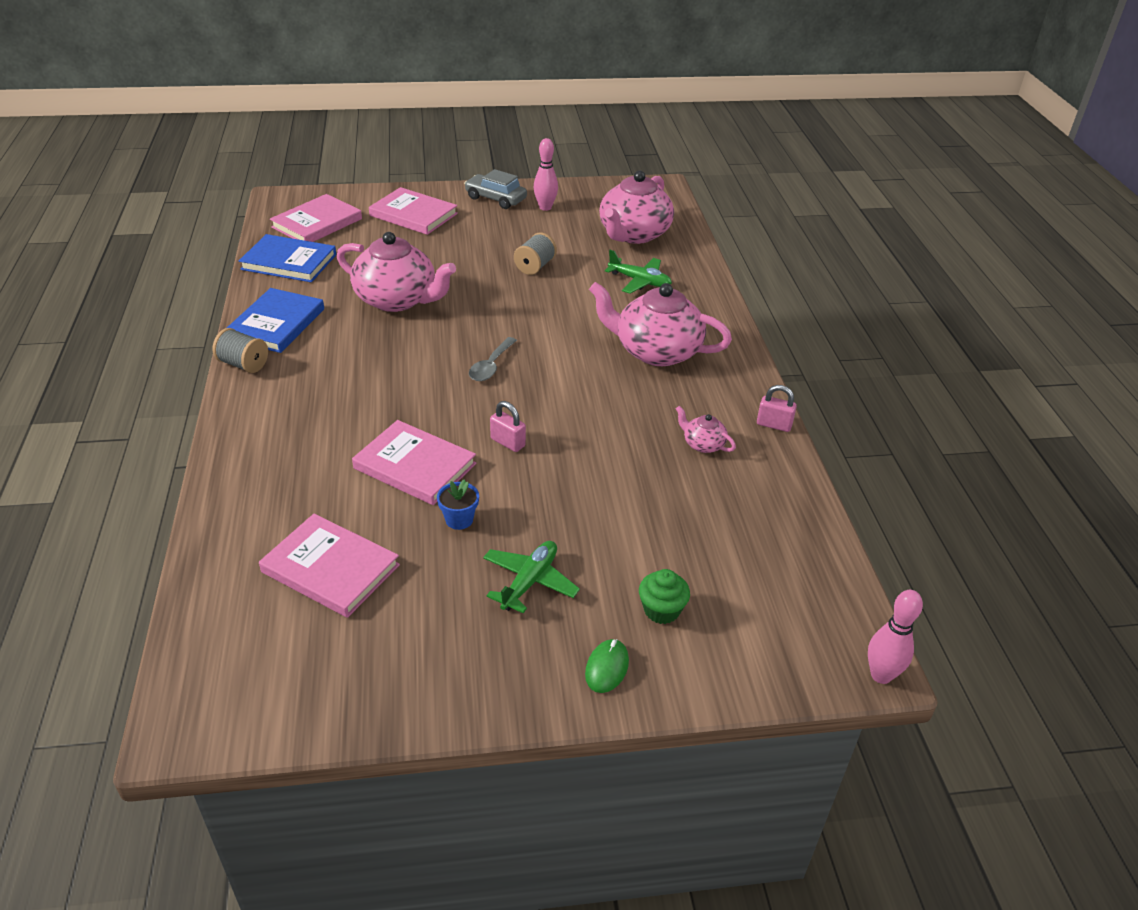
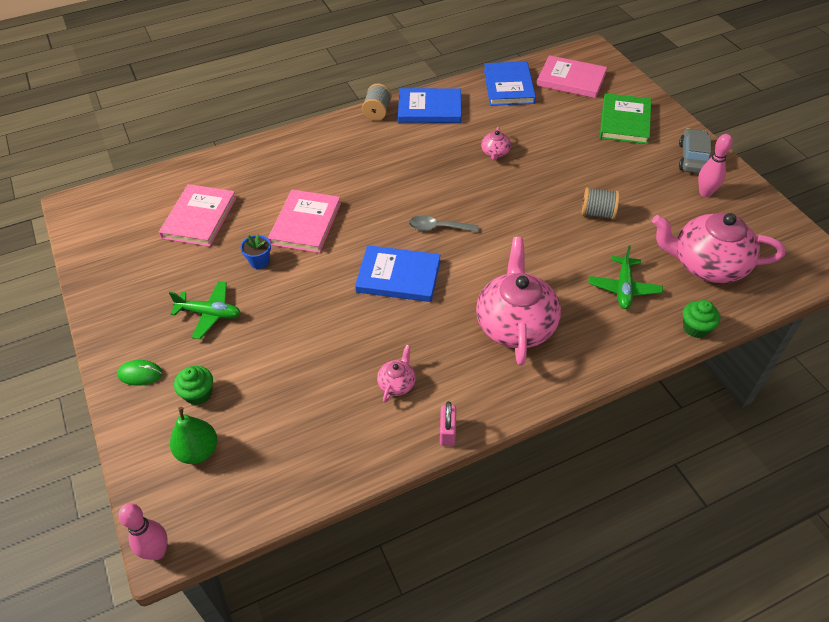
camera: 75 degrees right, 10 degrees up
(397, 300) = (495, 153): pink teapot -> pink teapot, size x0.44
(413, 215) = (624, 121): pink book -> green book
(508, 442) = (349, 263): pink padlock -> none
(550, 410) = (398, 276): none -> blue book
(702, 262) = (695, 328): none -> green cupcake
(749, 621) = (198, 451): none -> green pear

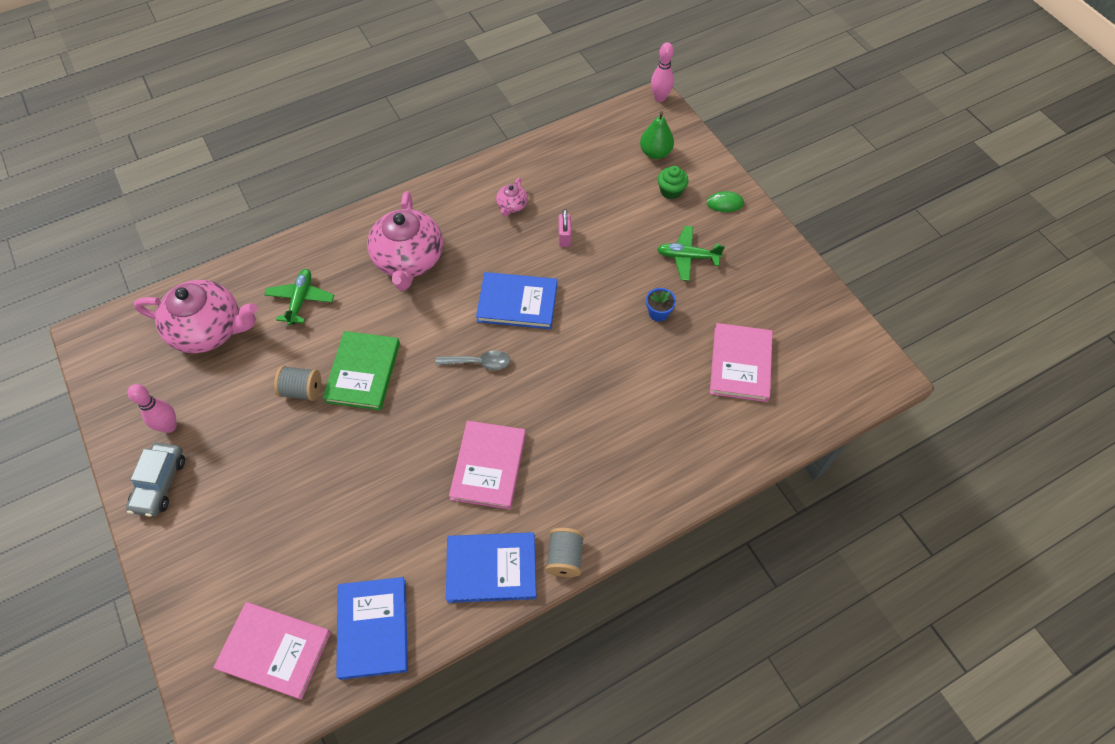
camera: 175 degrees right, 10 degrees up
(305, 223) = (622, 361): pink book -> pink book (488, 466)
(447, 432) = (471, 173): pink padlock -> pink padlock (564, 237)
(495, 153) = (407, 482): pink teapot -> none
(624, 121) = (223, 553): green book -> green book (363, 372)
(695, 328) = (248, 264): green cupcake -> none

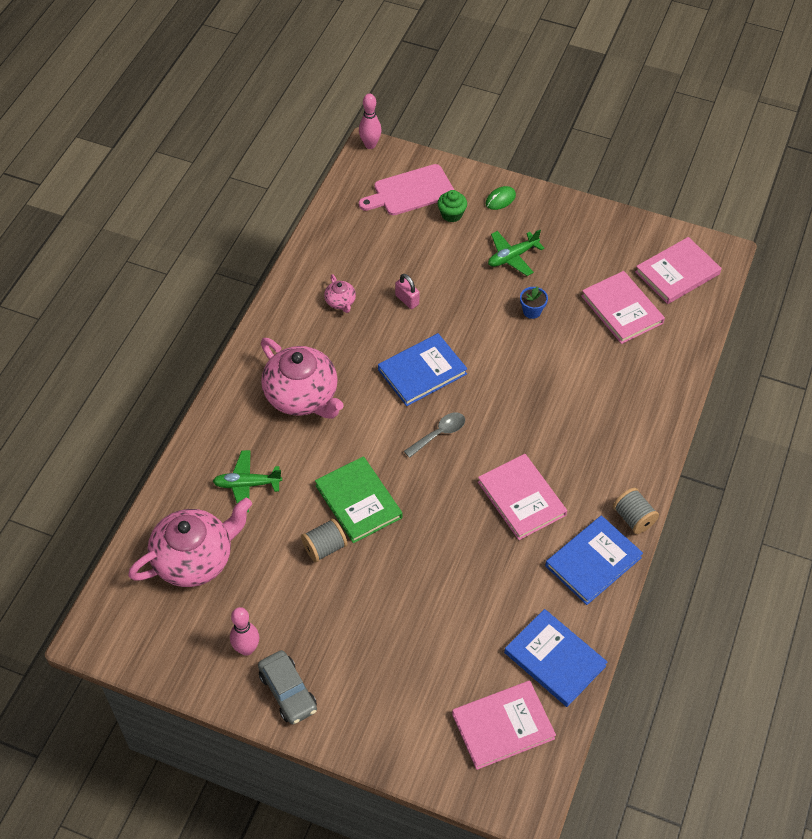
camera: 40 degrees left, 5 degrees down
(301, 300) = (247, 484): green plane -> green plane turned 60 degrees counterclockwise
(655, 153) = (410, 191): green pear -> pink cutting board
(826, 365) = (677, 273): none -> pink book

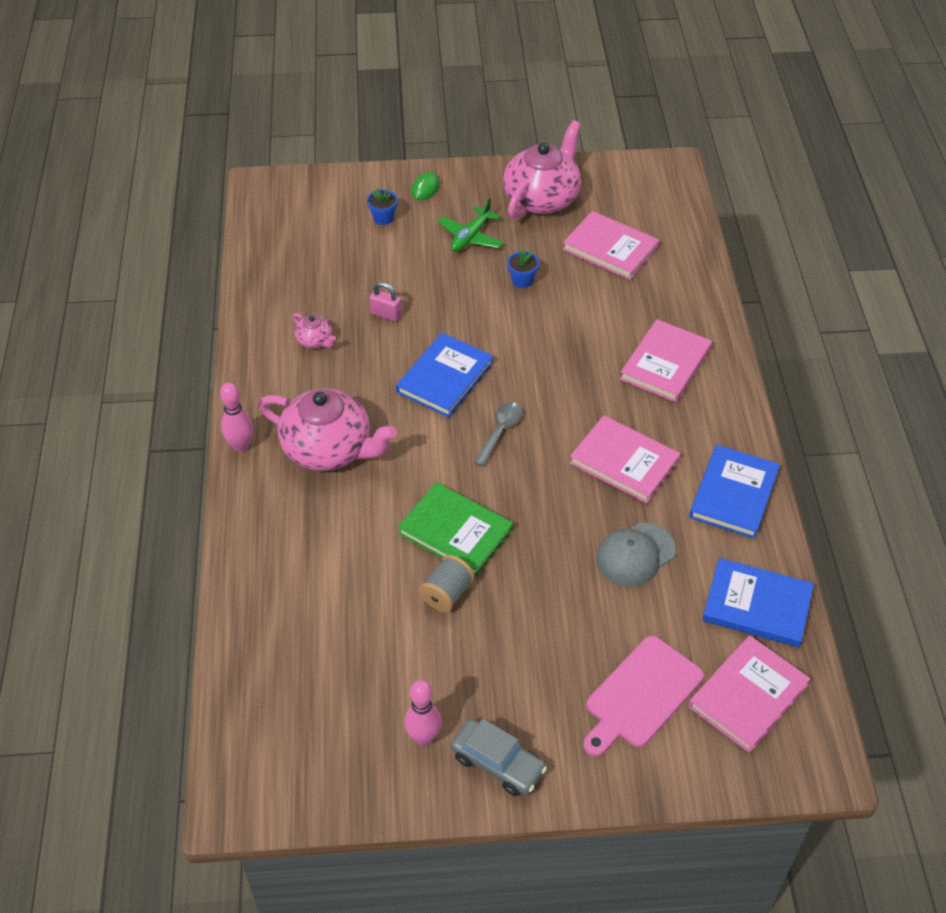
camera: 25 degrees left, 5 degrees down
(195, 558) = (306, 665): pink teapot -> pink teapot (542, 198)
(247, 484) = (320, 563): green plane -> none
(370, 145) = (256, 180): pink bowling pin -> pink bowling pin (241, 446)
(410, 191) = (326, 210): pink cutting board -> pink cutting board (641, 695)
(451, 214) = (383, 218): green cupcake -> blue flower pot
(484, 578) = (635, 555): none -> grey cap
(633, 518) = (746, 437): grey spool -> none
(677, 273) = (642, 198): pink book -> pink book (665, 364)

